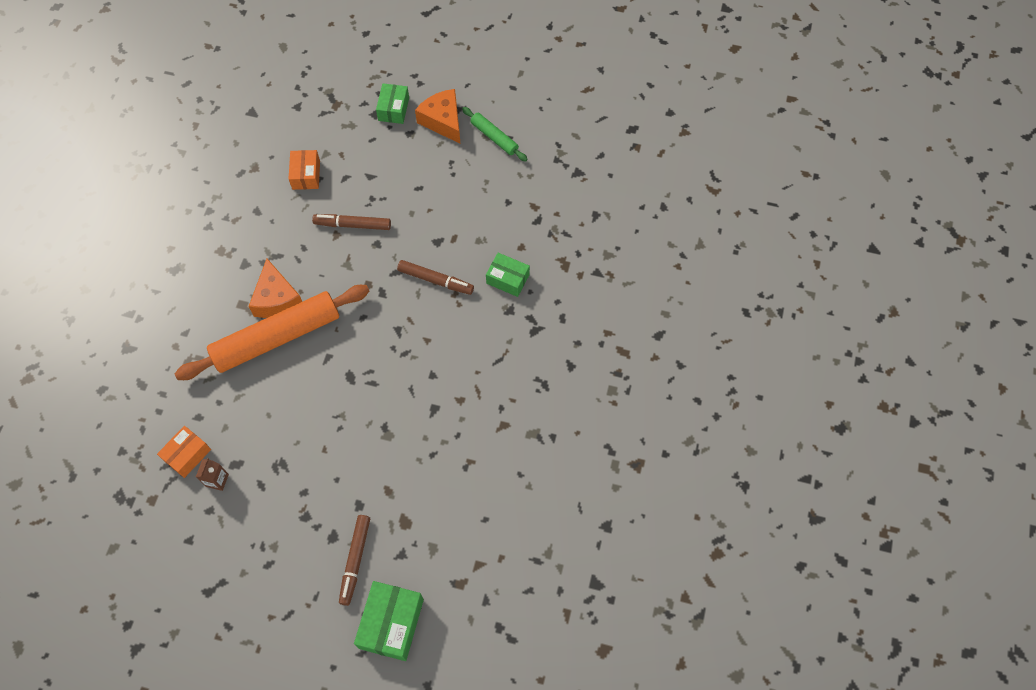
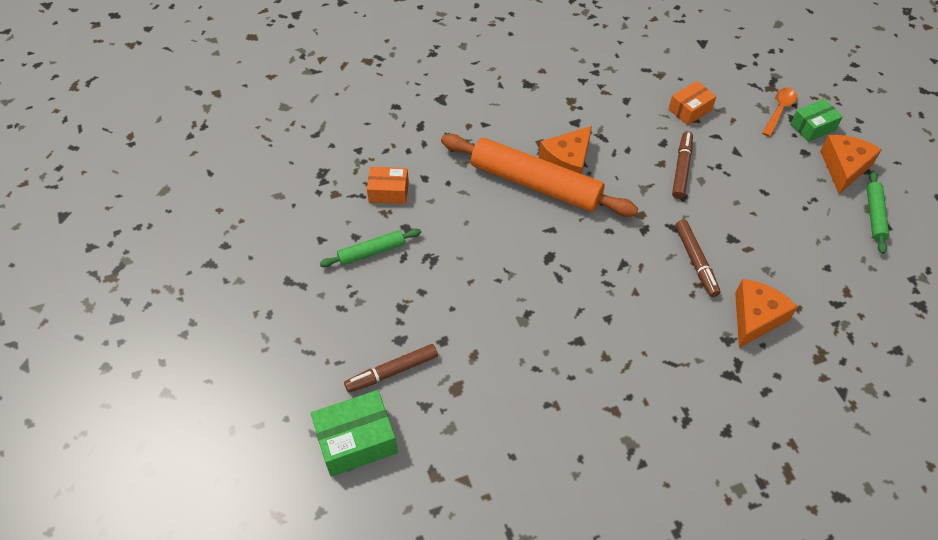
camera: 55 degrees right, 10 degrees down
(217, 480) = (384, 225): brown carton -> none
(235, 507) = (371, 252): none -> green rolling pin
(352, 225) = (681, 169): brown marker -> brown marker turned 45 degrees clockwise
(360, 117) = (779, 110): none -> orange spoon
(507, 279) = (755, 318): green box -> orange cheese

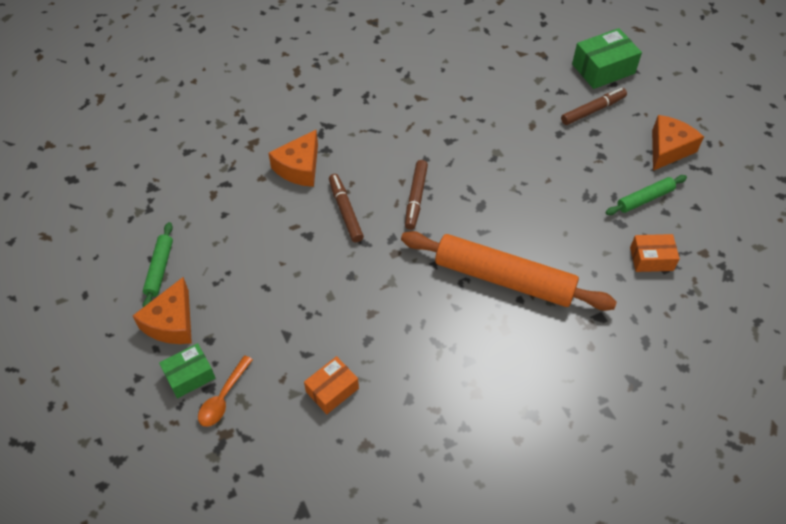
camera: 175 degrees right, 0 degrees up
(567, 162) = (473, 307): orange cheese -> orange cheese (668, 149)
(681, 169) = (349, 308): brown marker -> brown marker (416, 198)

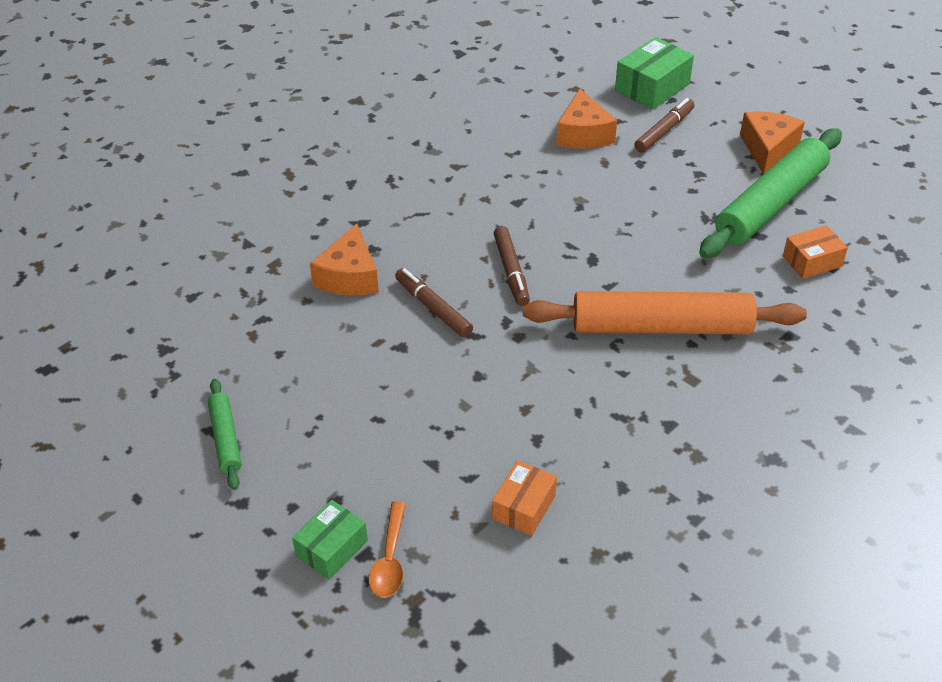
camera: 20 degrees left, 10 degrees down
(172, 322) = (275, 495): orange cheese -> orange cheese (583, 134)
(645, 199) = (771, 204): green rolling pin -> green rolling pin, size x2.10

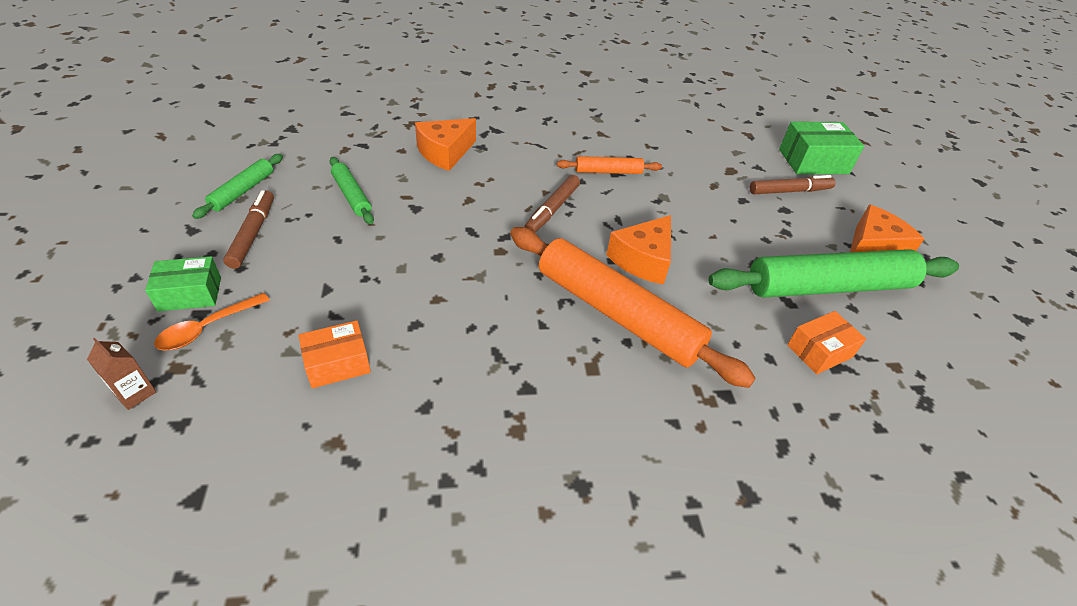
camera: 35 degrees right, 0 degrees up
(330, 374) = (352, 195): none -> green rolling pin
(414, 638) = (135, 393): none -> brown carton
(433, 308) = (469, 199): brown marker -> brown marker (253, 234)
(510, 203) = (608, 171): none -> orange rolling pin
(583, 134) = (719, 161): orange cheese -> orange cheese (643, 260)
(812, 261) = (819, 351): orange box -> orange box turned 45 degrees counterclockwise

